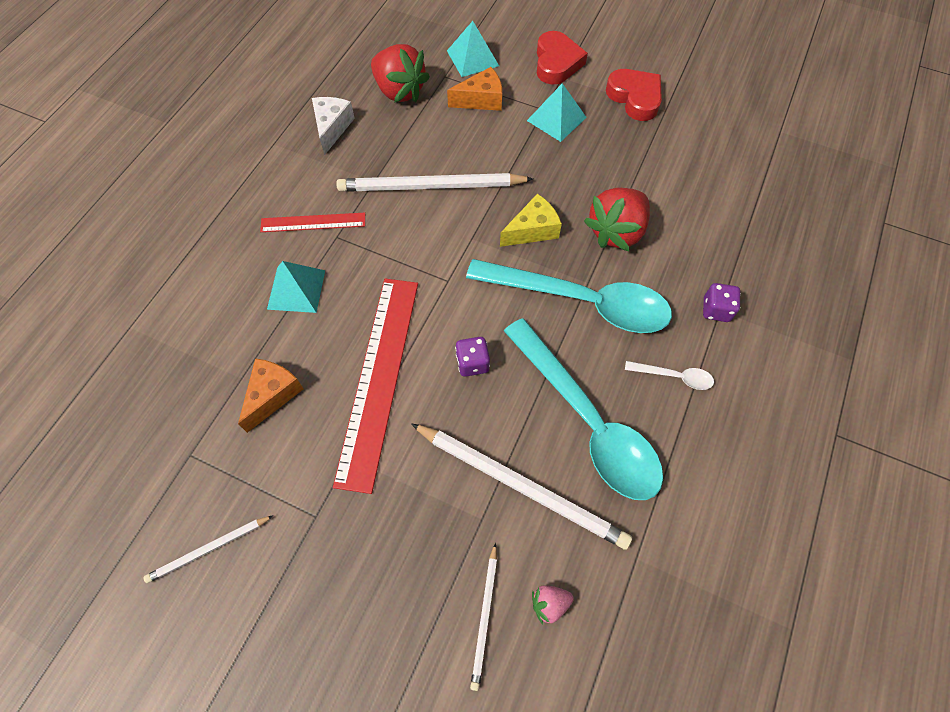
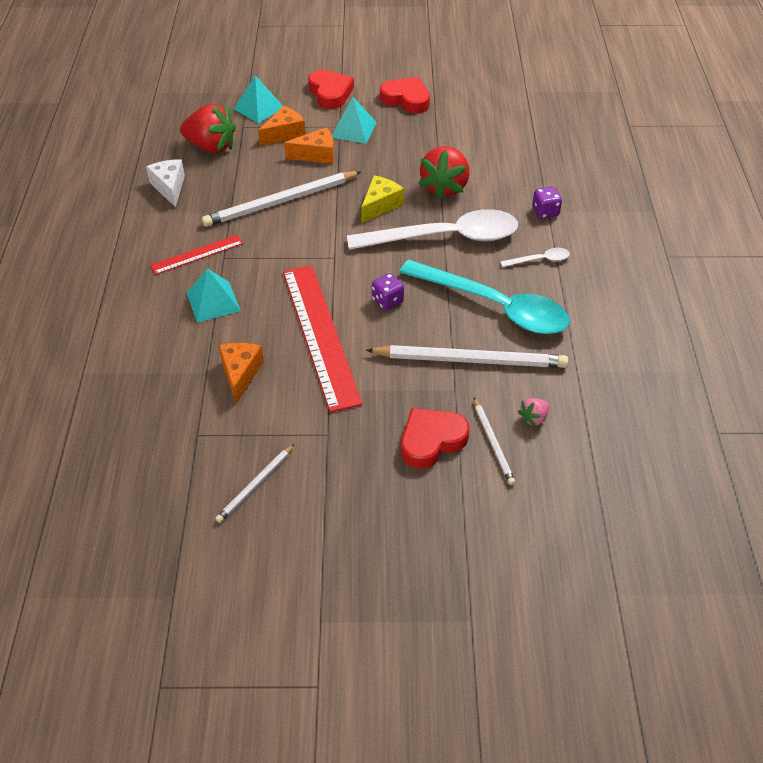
camera: 25 degrees left, 15 degrees down
(418, 579) = (431, 441): none -> red heart
(500, 138) = (316, 155): none -> orange cheese
(581, 301) = (445, 237): turquoise spoon -> white spoon

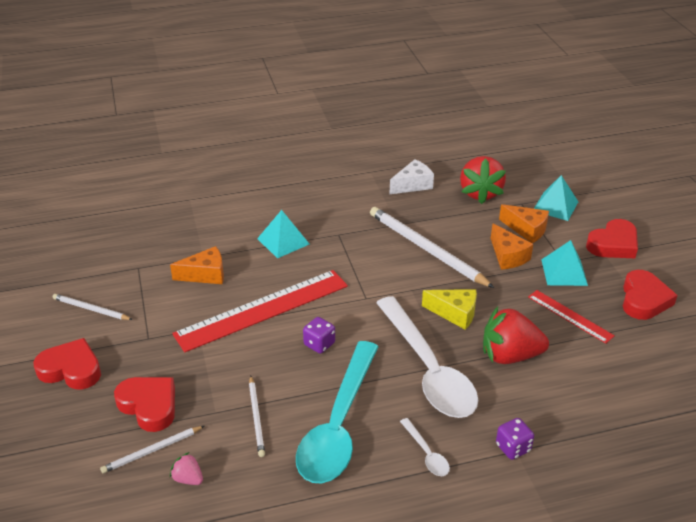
camera: 75 degrees right, 10 degrees down
(197, 254) = (336, 219): red ruler -> red ruler (570, 316)
(354, 507) = (71, 369): none -> red heart
(470, 360) = (256, 418): white pencil -> white pencil, size x0.52

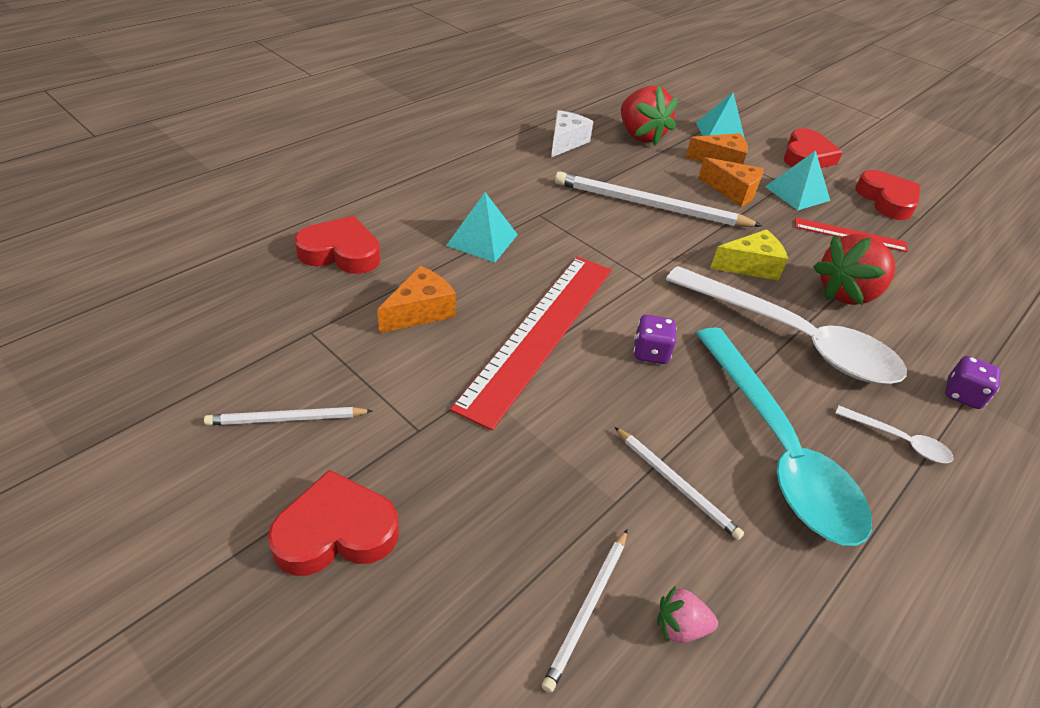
camera: 35 degrees left, 5 degrees up
(149, 406) = (516, 536): red heart -> red heart (341, 252)

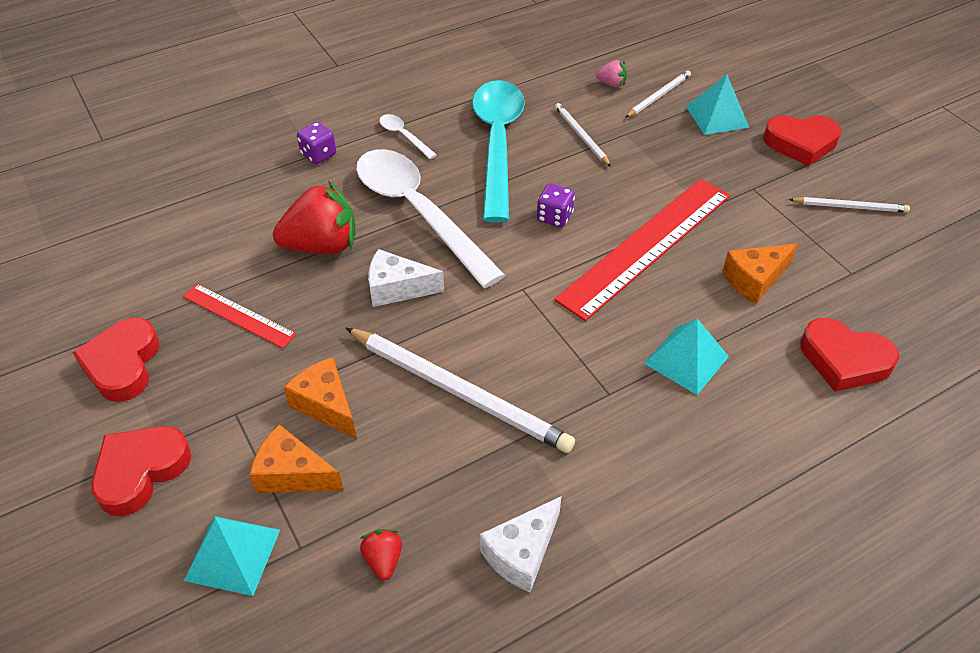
camera: 160 degrees left, 5 degrees up
(640, 136) = (383, 560): red strawberry -> red strawberry, size x0.46
(750, 266) = (397, 288): yellow cheese -> white cheese
(797, 193) = (236, 391): turquoise pyramid -> turquoise pyramid (717, 116)

